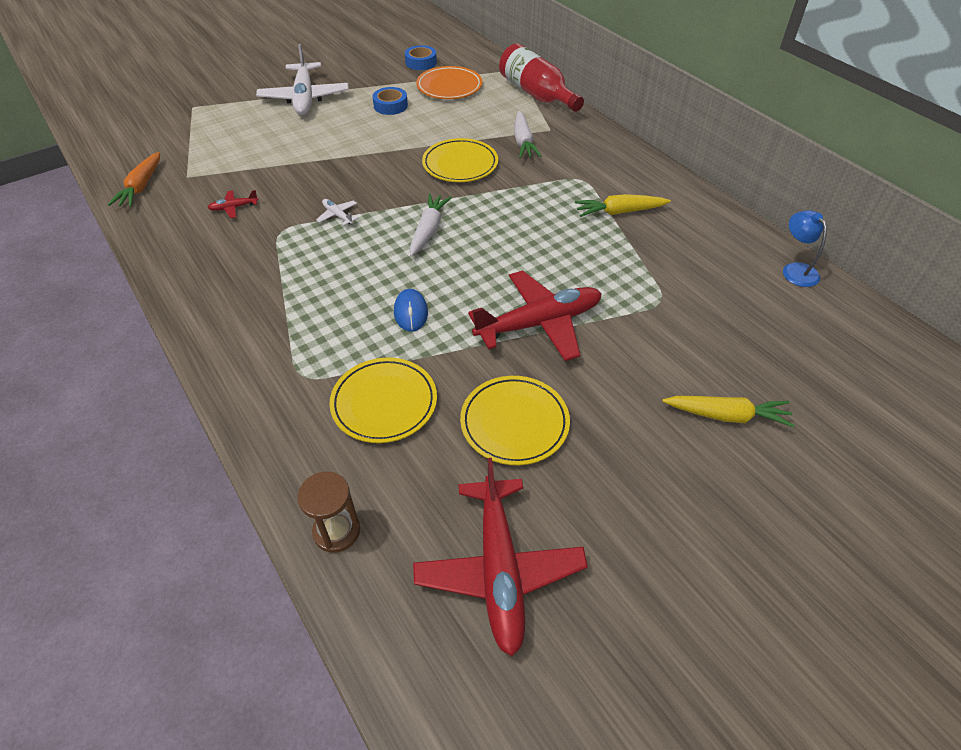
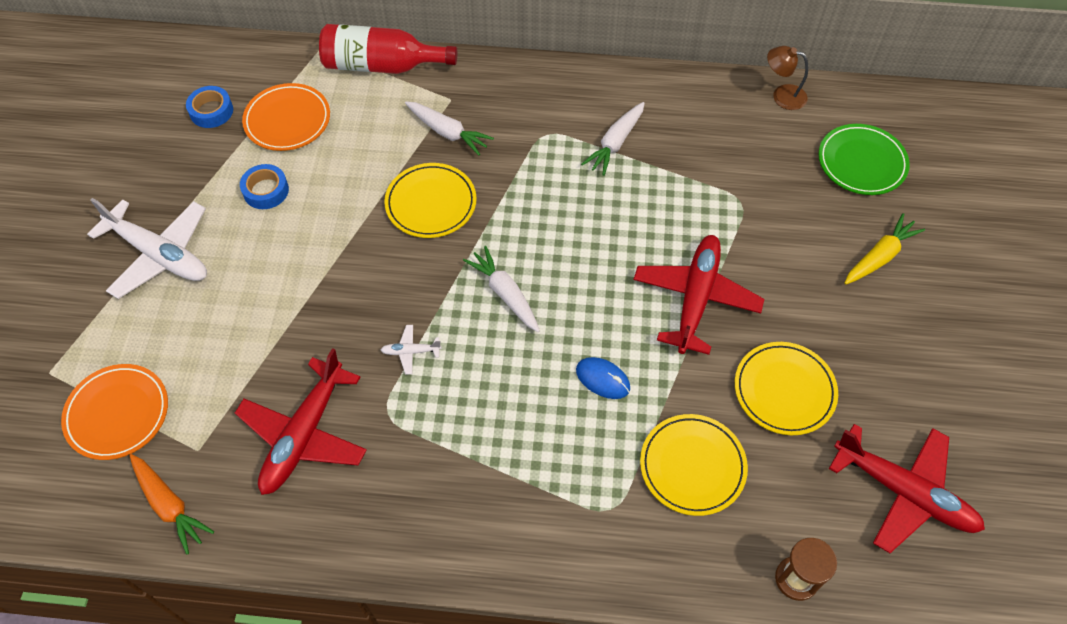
camera: 50 degrees left, 10 degrees up
(186, 139) = (117, 413): none -> orange plate
(234, 208) = (304, 435): red plane -> red plane, size x2.40
(619, 212) = (615, 143): yellow carrot -> white carrot
(795, 270) = (782, 95): blue lamp -> brown lamp
(805, 351) = (861, 162): none -> green plate

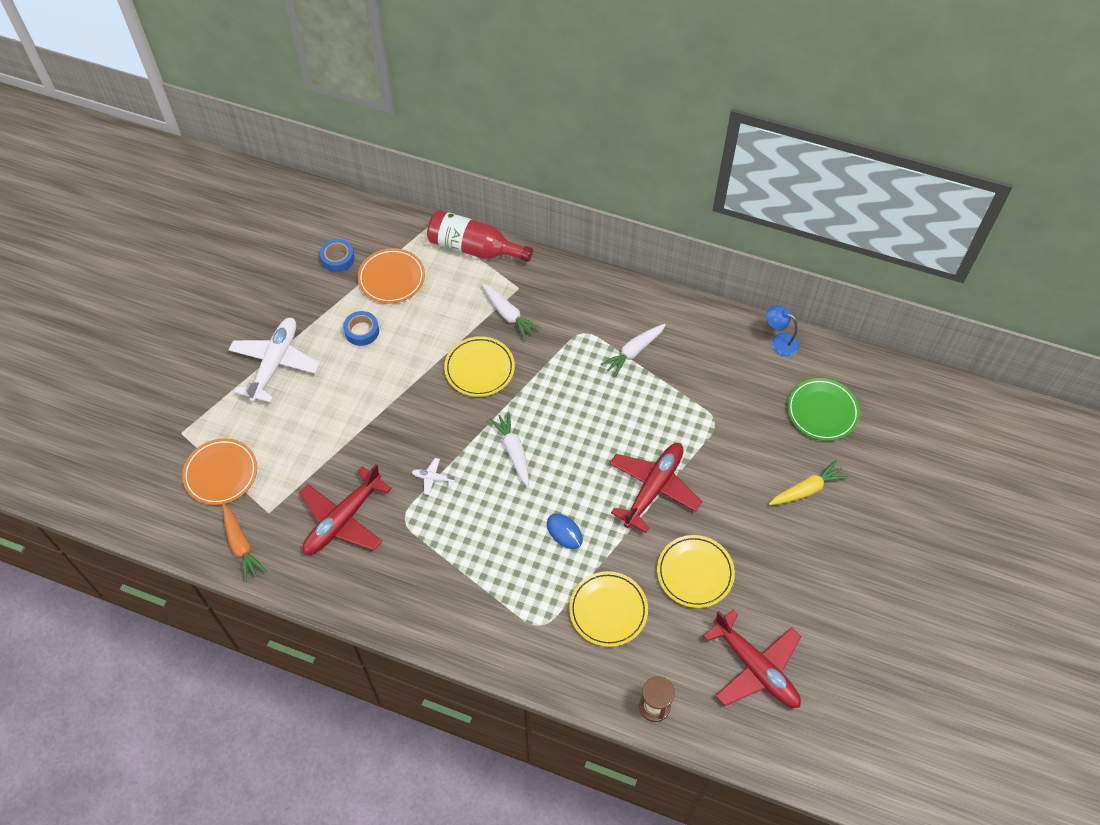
camera: 15 degrees right, 0 degrees up
(159, 254) = (275, 363): white plane -> white plane turned 120 degrees counterclockwise
(782, 95) = (779, 341): brown lamp -> blue lamp

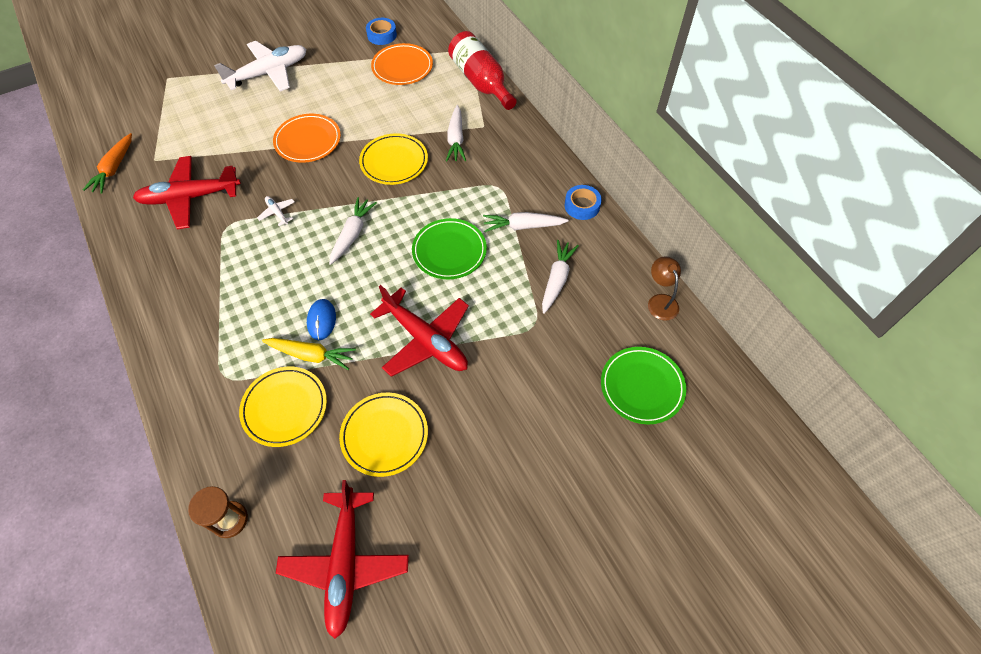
camera: 40 degrees right, 0 degrees up
(221, 473) = (158, 117): orange plate -> orange plate (308, 141)
(362, 331) = (344, 88): blue tape -> blue tape (582, 206)
(600, 410) = (449, 251): none -> green plate
(653, 488) = (426, 340): red plane -> red plane turned 60 degrees clockwise
(697, 376) = (557, 279): none -> white carrot
(779, 341) = (660, 301): blue lamp -> brown lamp
(807, 489) = (557, 443): yellow carrot -> yellow carrot (311, 355)

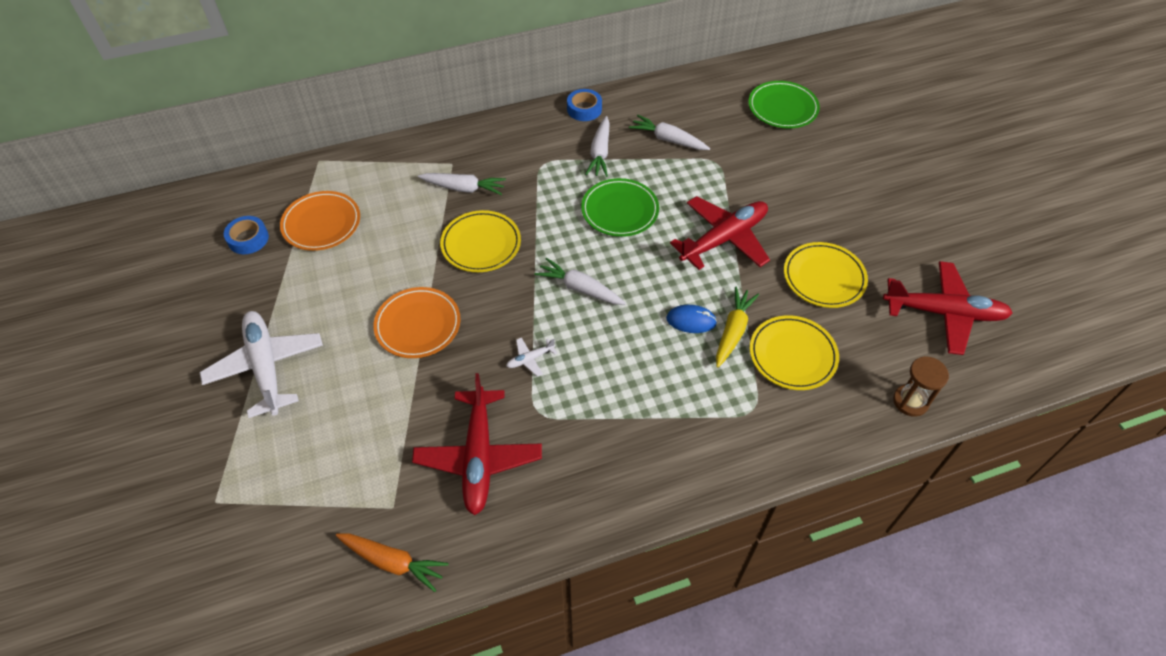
camera: 80 degrees left, 5 degrees down
(481, 82) = (379, 157): red bottle -> none
(660, 301) = (701, 81): brown lamp -> none

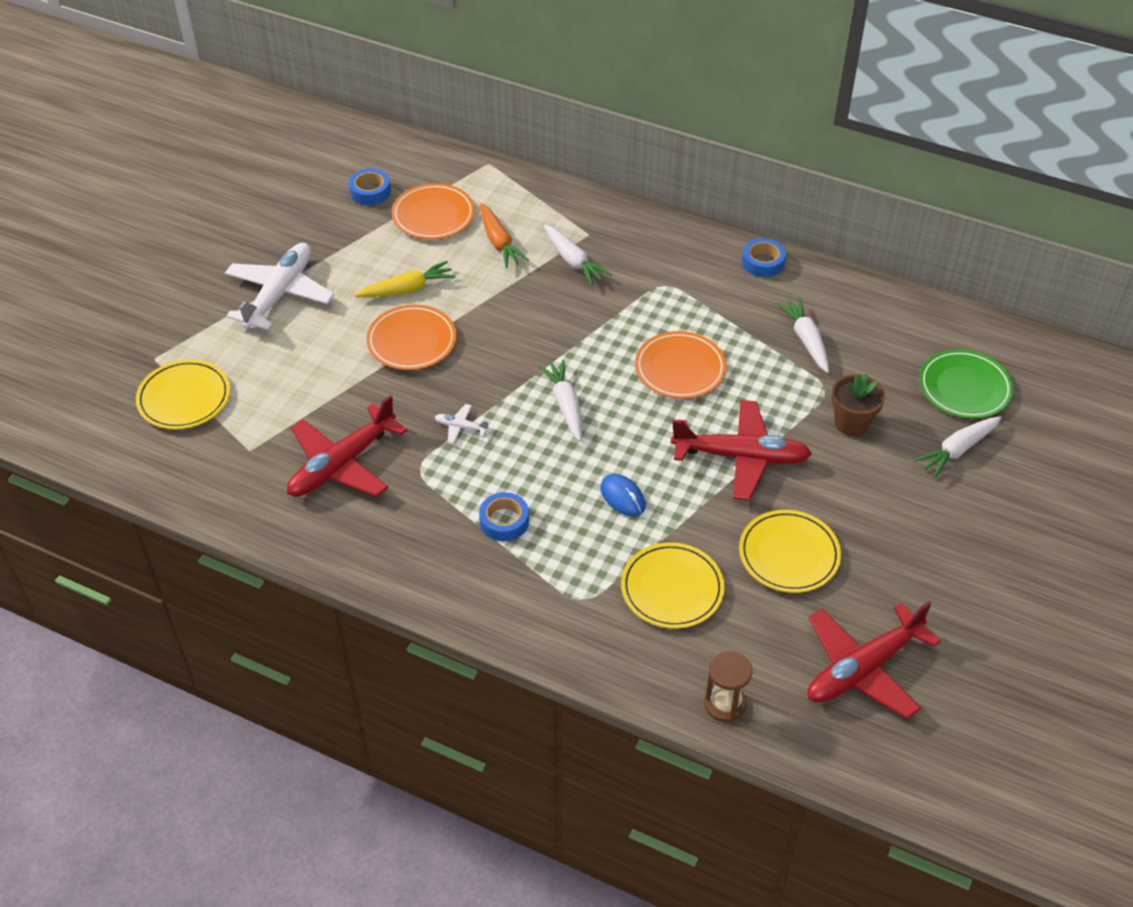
camera: 45 degrees right, 5 degrees down
(393, 562) = (211, 484): orange carrot -> orange carrot (499, 242)
(481, 244) = (531, 315): yellow plate -> yellow plate (184, 398)
(600, 153) = (727, 309): white carrot -> white carrot (957, 450)
(620, 210) = (680, 369): green plate -> orange plate
(641, 400) = (504, 521): none -> blue tape
(733, 331) = (647, 531): yellow carrot -> yellow carrot (407, 289)
(754, 171) = (851, 423): none -> brown flower pot
(944, 313) = (863, 669): red plane -> red plane turned 90 degrees clockwise

